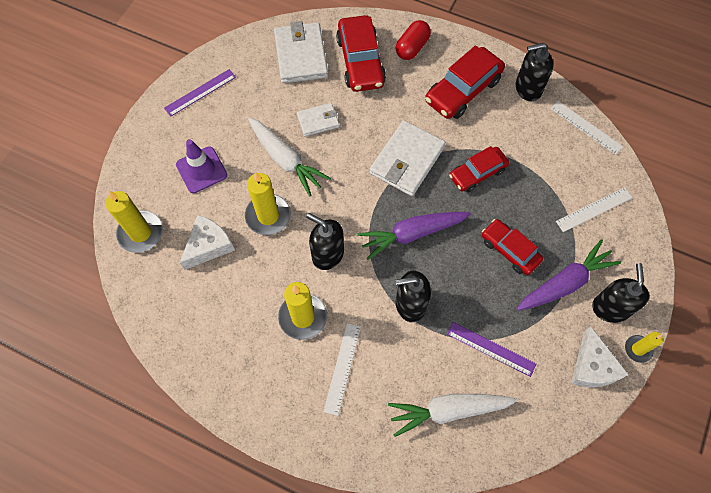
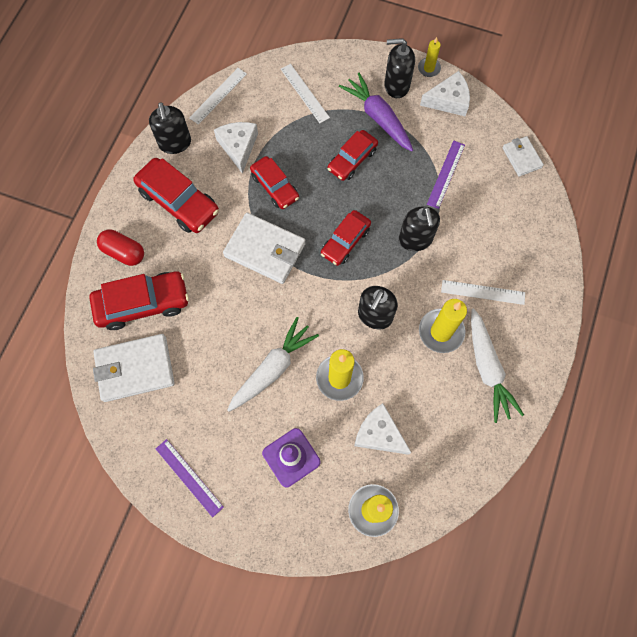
camera: 95 degrees left, 5 degrees up
(318, 121) = (222, 341): white wallet -> white wallet (521, 157)
(412, 234) = (345, 241): purple carrot -> red car
(448, 411) = (504, 205): white carrot -> white carrot (487, 368)
(524, 143) = (238, 147): none -> white cheese

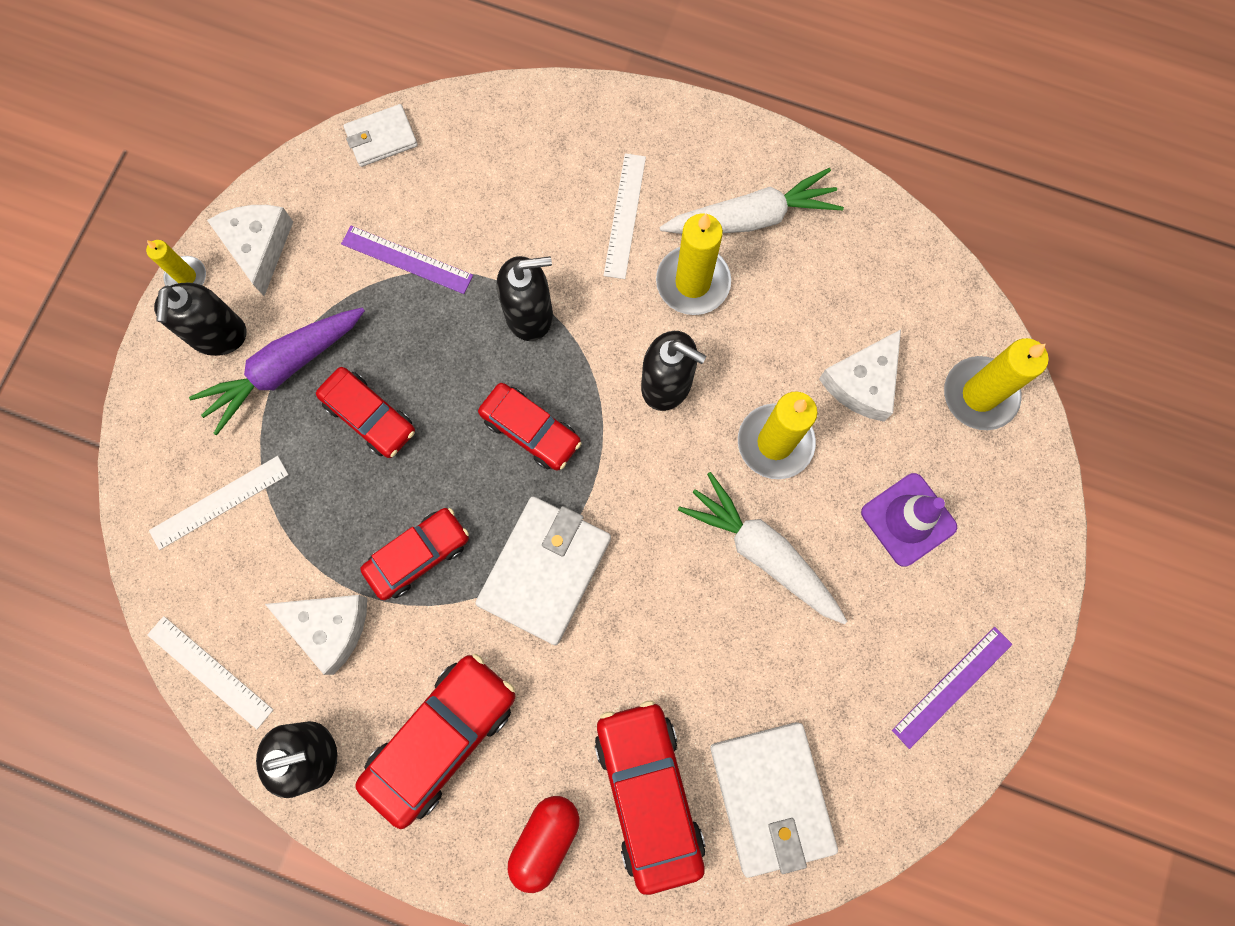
camera: 90 degrees left, 5 degrees up
(238, 147) = (329, 627): white cheese -> white cheese turned 150 degrees counterclockwise

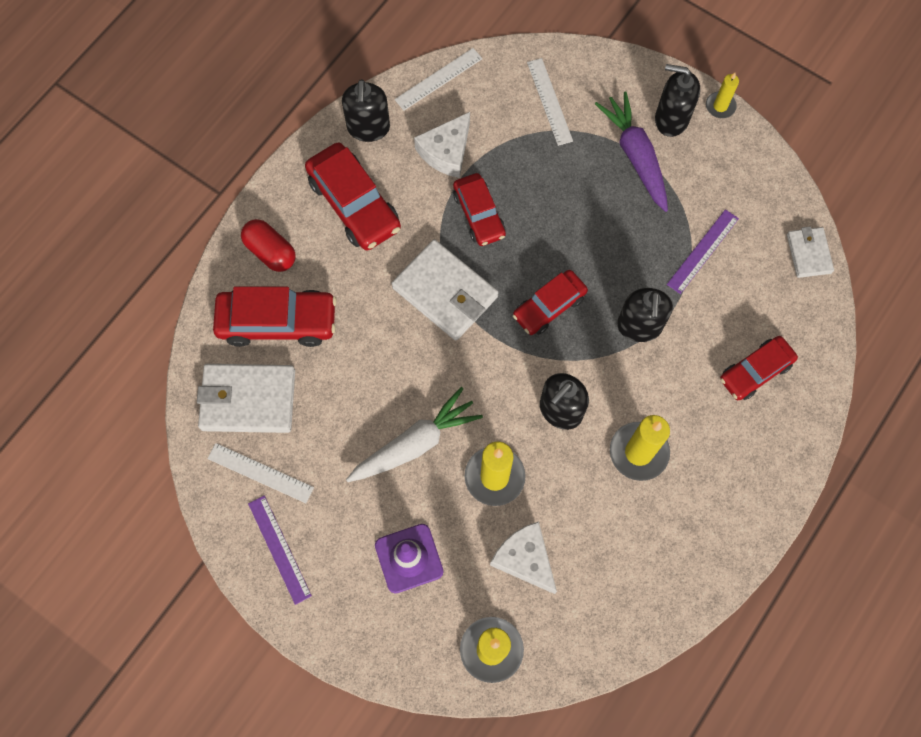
camera: 105 degrees right, 5 degrees down
(258, 247) = (734, 155): white cheese -> none
(369, 416) = (586, 203): red car -> red car (755, 371)
(625, 215) = (706, 416): white ruler -> white ruler (260, 473)
(752, 217) = (684, 514): white carrot -> none

